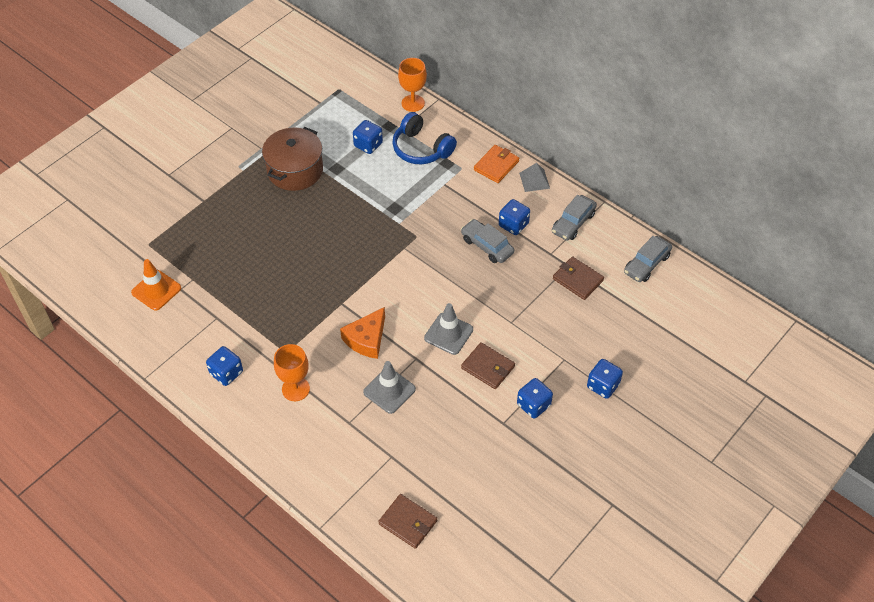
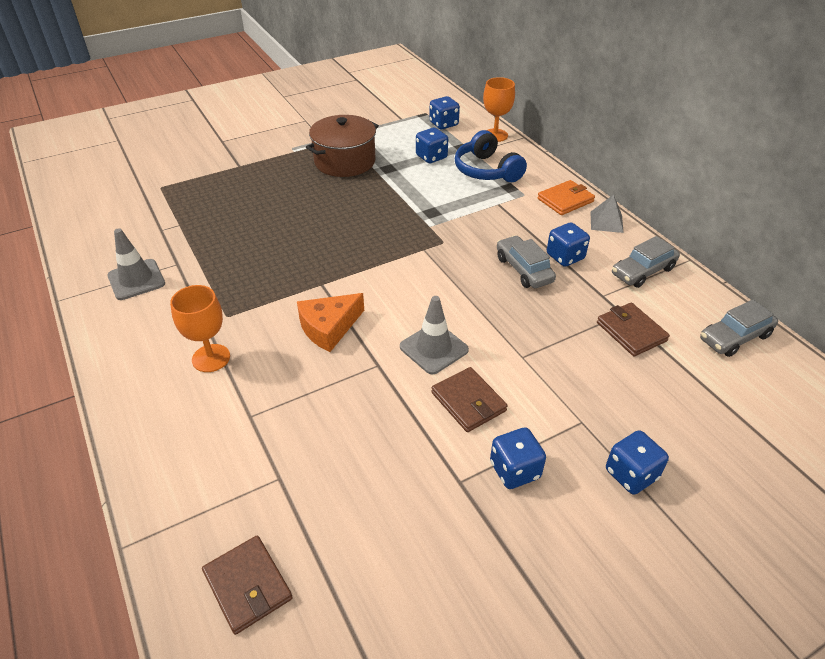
camera: 20 degrees right, 10 degrees down
(156, 290) = (136, 225): orange traffic cone -> none
(226, 373) = (146, 319): blue dice -> blue dice (443, 124)
(389, 390) = (323, 393): grey traffic cone -> grey traffic cone (136, 280)

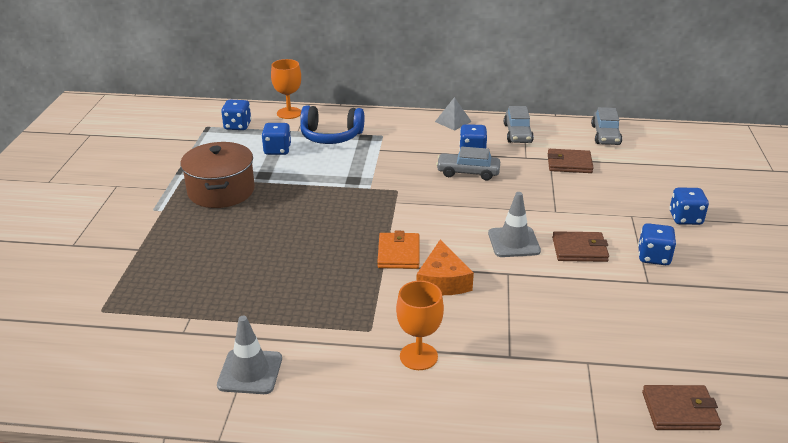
camera: 55 degrees left, 10 degrees down
(565, 200) = (410, 124): orange wallet -> orange wallet (398, 253)

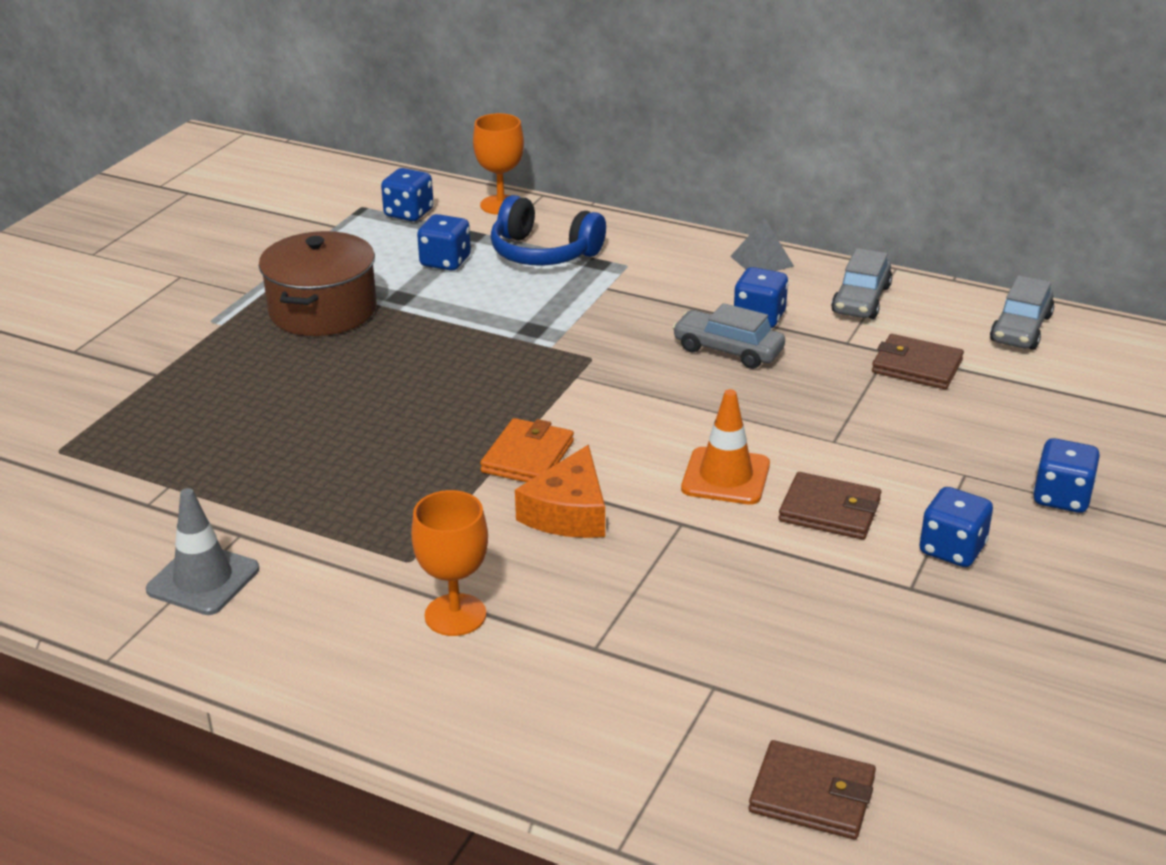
camera: 20 degrees right, 0 degrees up
(513, 242) = (725, 477): grey traffic cone -> orange traffic cone

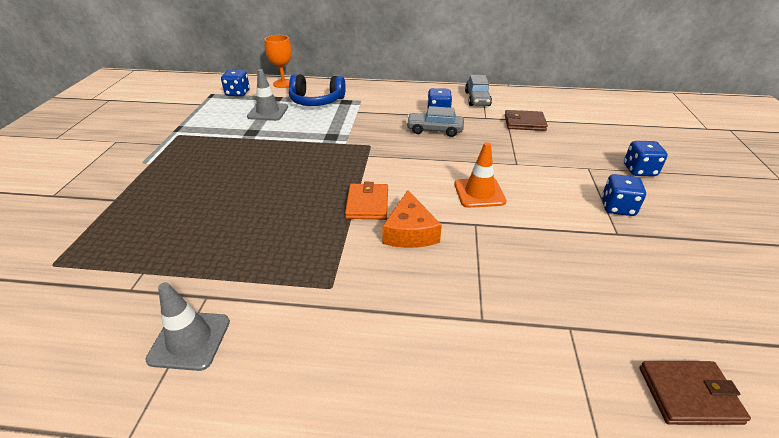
camera: 20 degrees left, 5 degrees up
(323, 310) = (209, 146): brown pot -> none
(445, 262) = (268, 112): blue dice -> grey traffic cone
(455, 615) = (381, 320): orange goblet -> none
(761, 261) = (421, 90): grey pyramid -> none
(829, 511) = (544, 200): brown wallet -> none
(1020, 329) = (553, 100): grey car -> none

